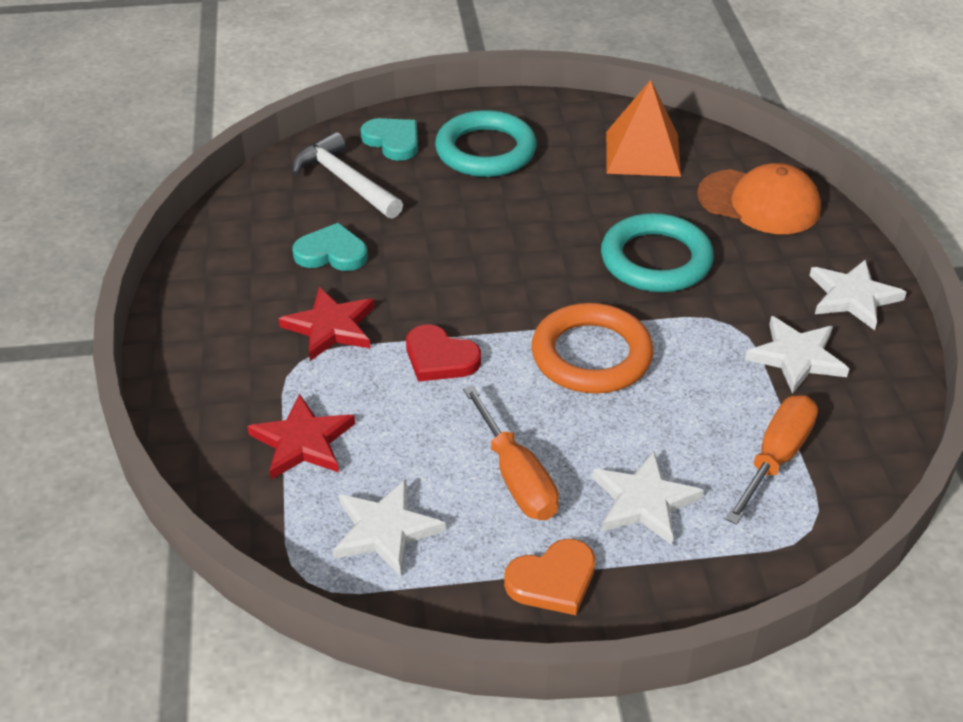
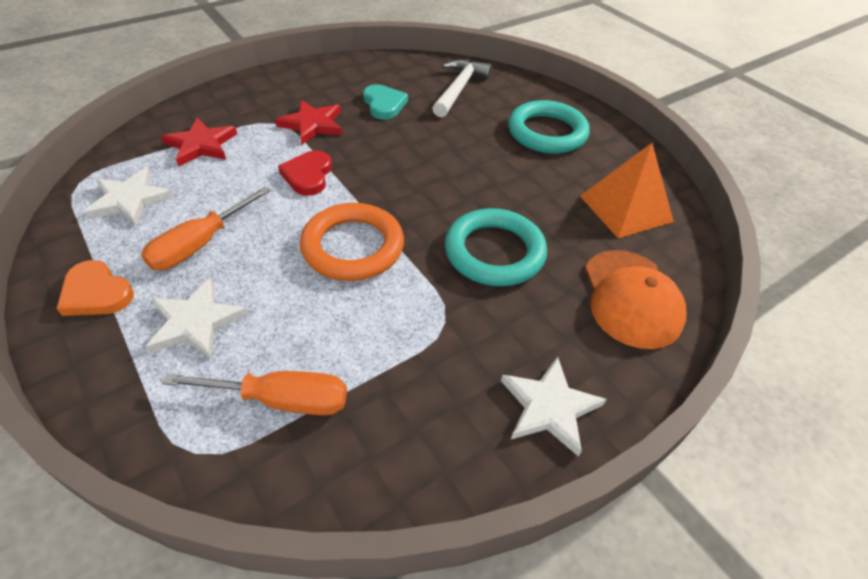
camera: 60 degrees right, 5 degrees up
(393, 141) = (517, 94): turquoise heart -> none
(796, 357) = (428, 381): white star -> none

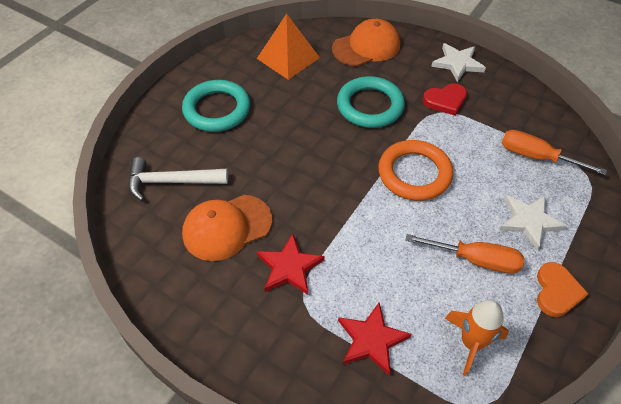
camera: 110 degrees left, 5 degrees up
(130, 200) = (471, 343): white star -> orange rocket
(281, 400) = (536, 157): orange screwdriver -> orange screwdriver turned 45 degrees counterclockwise
(308, 175) = (361, 234): red heart -> red heart (445, 100)
(384, 104) = (227, 227): turquoise heart -> orange cap

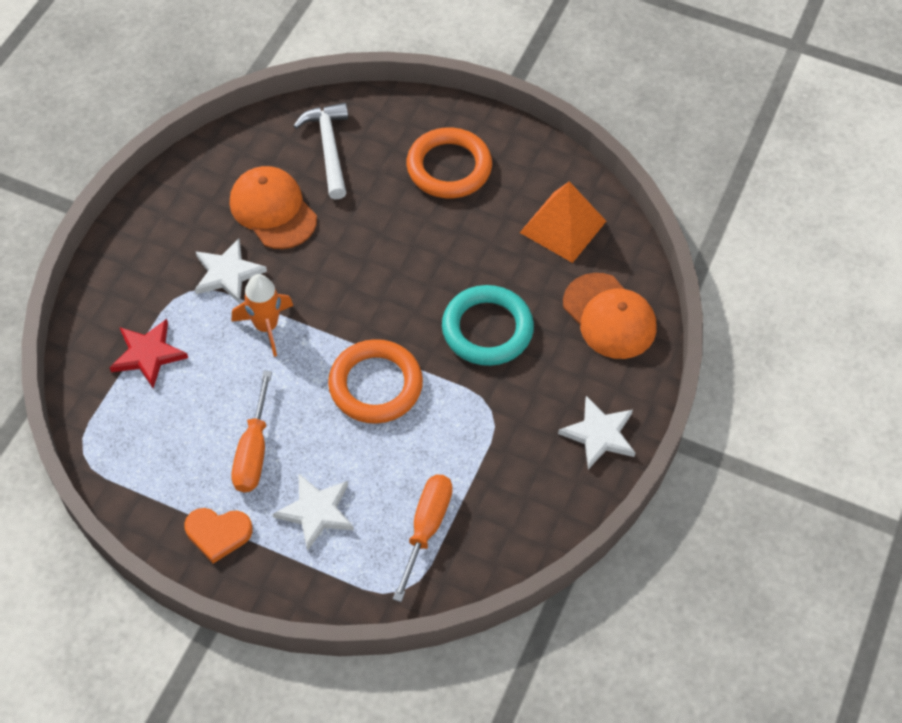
camera: 80 degrees right, 5 degrees up
(217, 109) = (449, 167): turquoise ring -> orange ring
(289, 267) = (227, 273): red star -> white star
(445, 100) = (515, 419): red heart -> none
(471, 343) = (149, 445): orange rocket -> orange rocket (266, 326)

